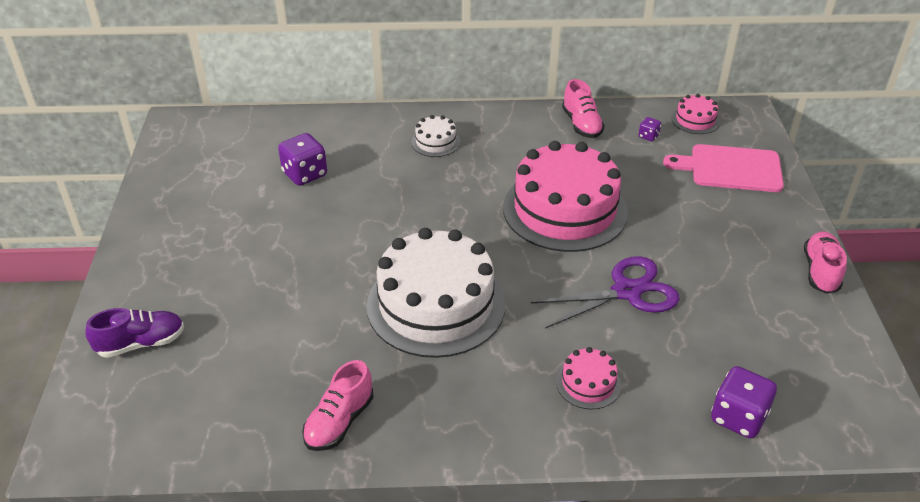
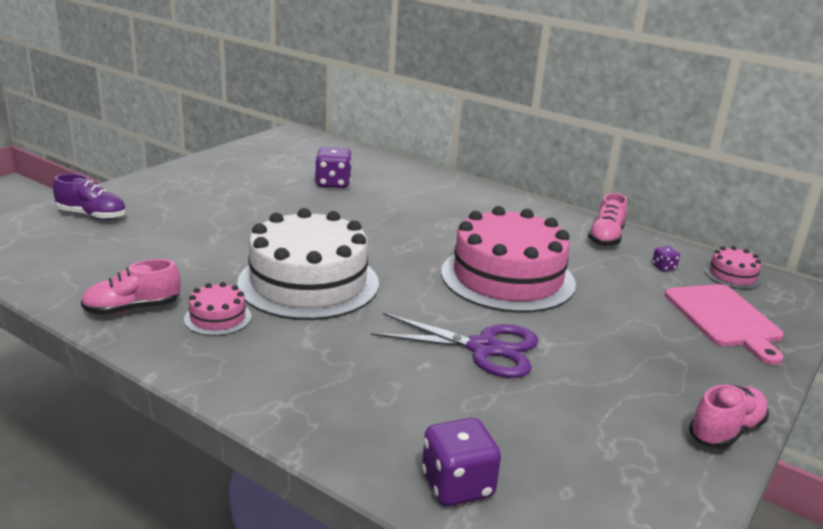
camera: 35 degrees right, 15 degrees down
(435, 142) = (459, 203): white cake -> none
(588, 383) = (351, 386): pink cake -> pink cake (218, 318)
(730, 168) = (725, 319): pink cutting board -> pink cutting board turned 150 degrees counterclockwise

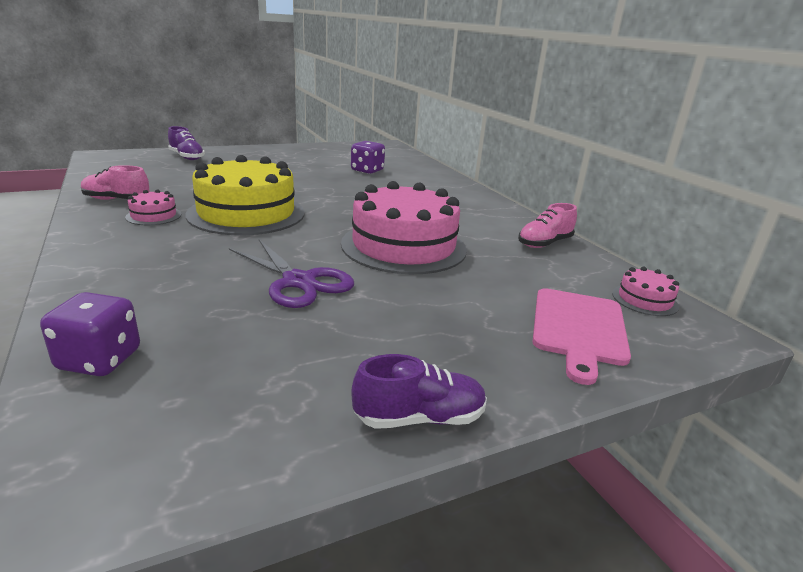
camera: 30 degrees right, 0 degrees up
(308, 283) = (246, 213): white cake -> yellow cake
(663, 267) = (572, 275): purple dice -> none
(725, 431) = (419, 418): pink shoe -> purple shoe

